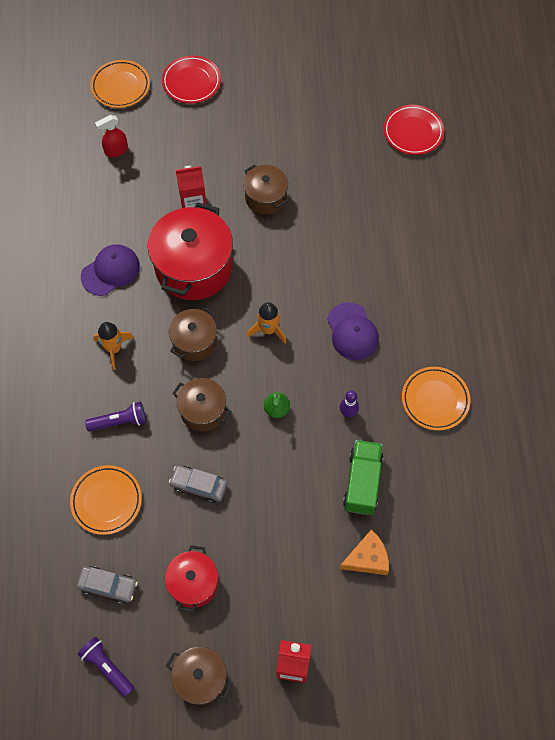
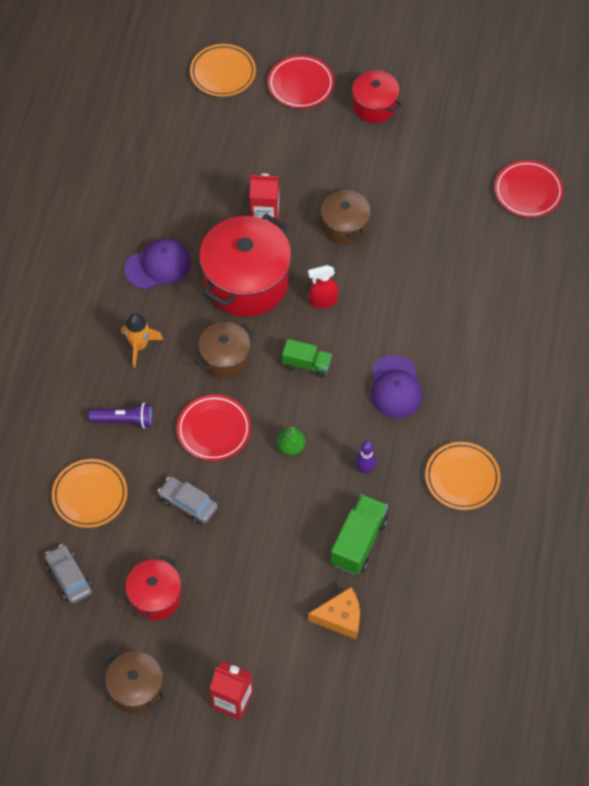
camera: 15 degrees right, 5 degrees down
(107, 667) = (46, 654): purple flashlight -> none
(108, 586) = (69, 577): grey car -> grey car turned 150 degrees counterclockwise
(116, 150) = (199, 141): red spray bottle -> red spray bottle (323, 301)
(203, 410) = (214, 430): brown pot -> red plate
(260, 86) = (374, 106): none -> red pot
(268, 330) = (306, 364): orange rocket -> green truck

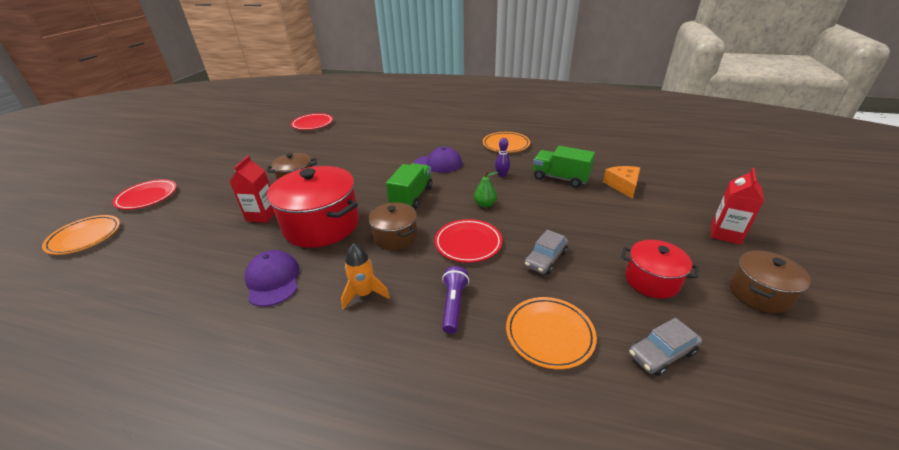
camera: 85 degrees left, 25 degrees down
(306, 364) = (412, 197): green truck -> green truck, size x1.53
(323, 301) = (357, 189): red spray bottle -> none
(374, 106) = (202, 168): red pot -> none

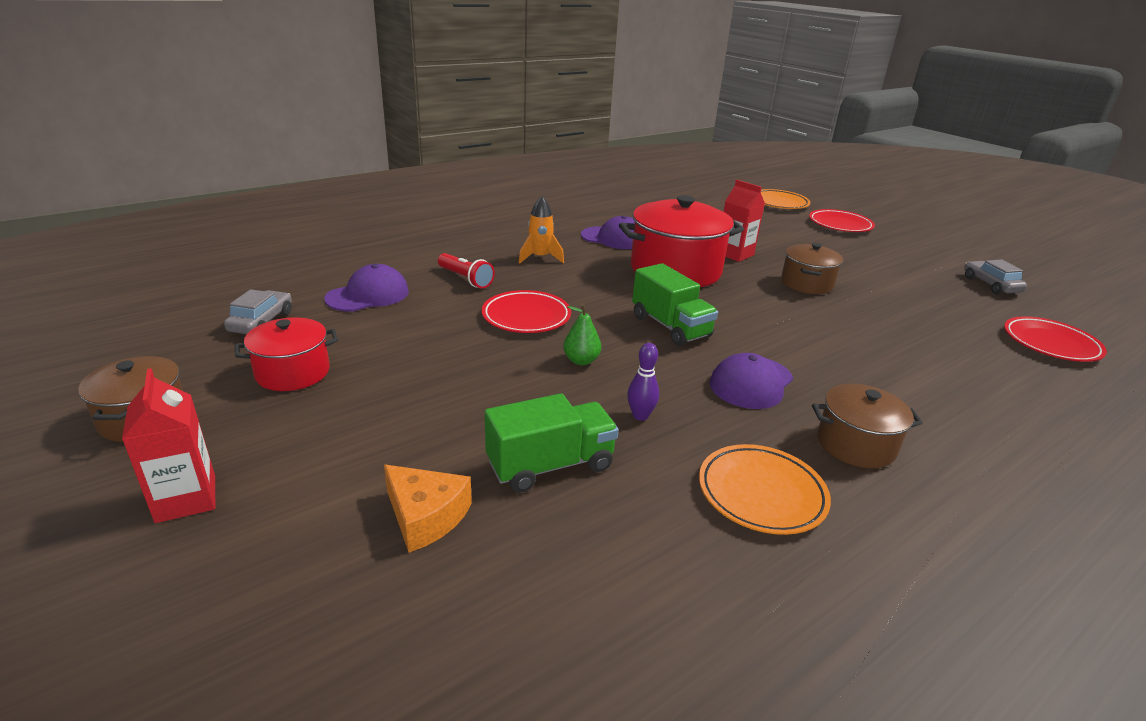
camera: 125 degrees right, 5 degrees down
(395, 237) = (599, 291): brown pot -> brown pot (855, 444)
(453, 305) = (465, 279): purple flashlight -> red flashlight
(545, 259) = (430, 340): grey car -> grey car (990, 285)
(549, 334) = (368, 295): orange plate -> purple cap

